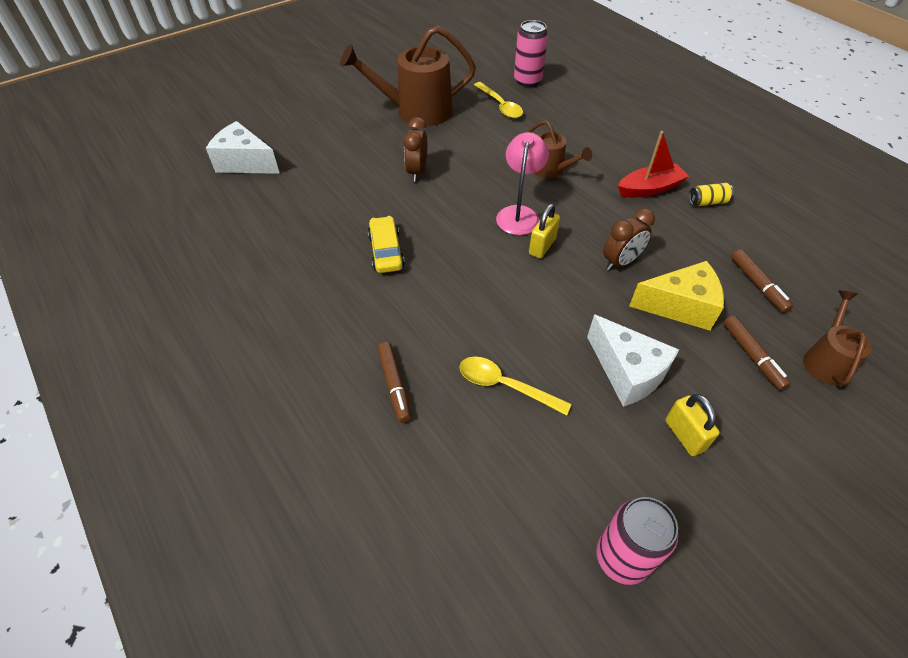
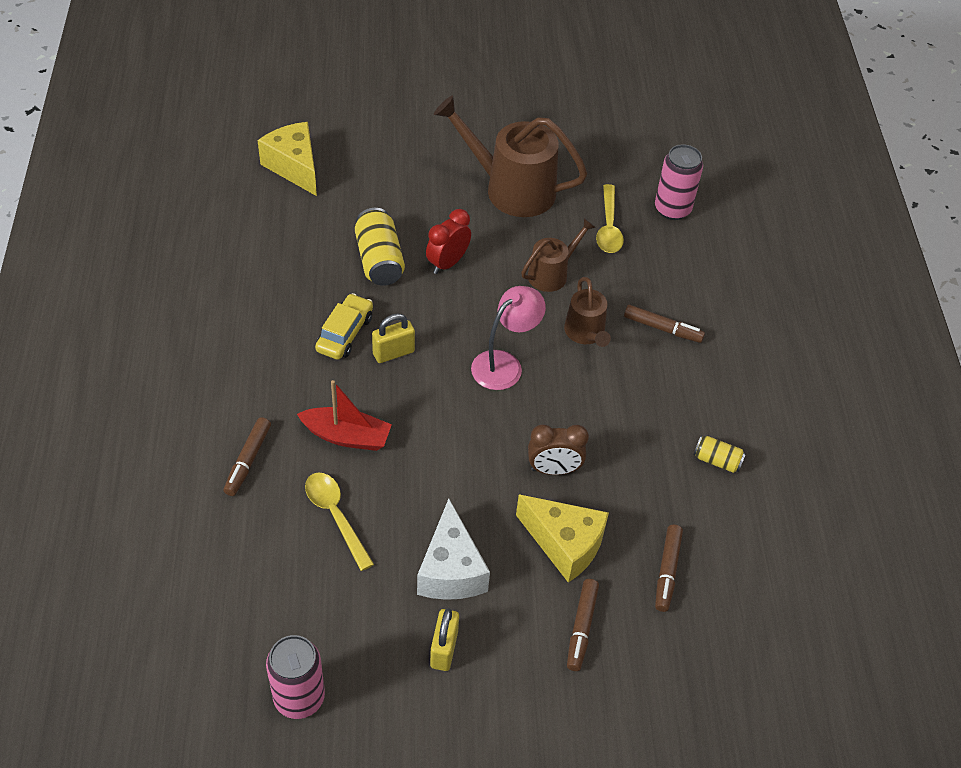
camera: 30 degrees right, 0 degrees up
(245, 163) = (294, 167): white cheese -> yellow cheese
(366, 192) = (379, 260): none -> yellow can
(417, 172) = (447, 263): brown clock -> red clock
(542, 246) = (493, 410): yellow padlock -> yellow padlock (393, 353)
(593, 145) = (662, 328): none -> brown marker
(649, 188) = (670, 411): red boat -> red boat (347, 436)
(825, 360) = (648, 675): brown watering can -> brown watering can (551, 274)

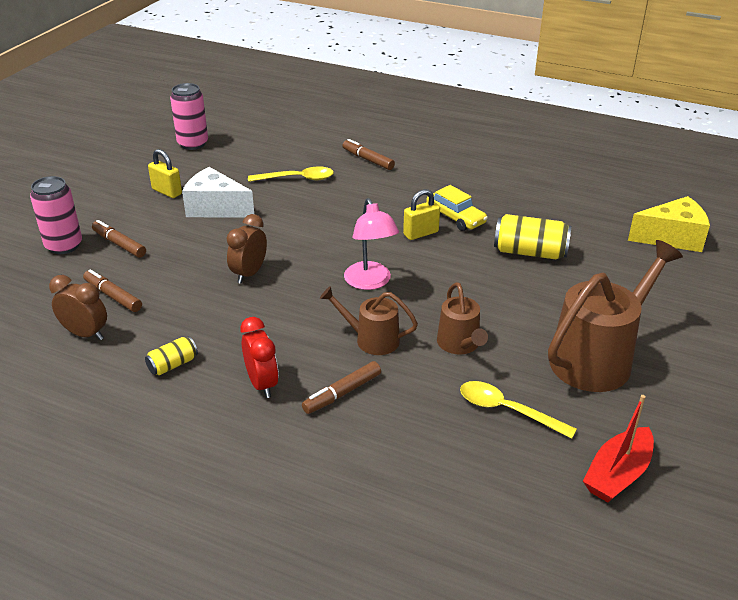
camera: 120 degrees right, 15 degrees down
(347, 436) = (357, 197): red boat -> red boat (617, 474)
(393, 353) = (421, 233): yellow padlock -> yellow padlock turned 60 degrees clockwise
(447, 263) = (507, 286): red clock -> red clock (262, 384)
(564, 544) = (184, 258): yellow cheese -> none
(672, 209) = (514, 479): pink can -> pink can (64, 246)
(732, 557) = (85, 334): none -> brown clock

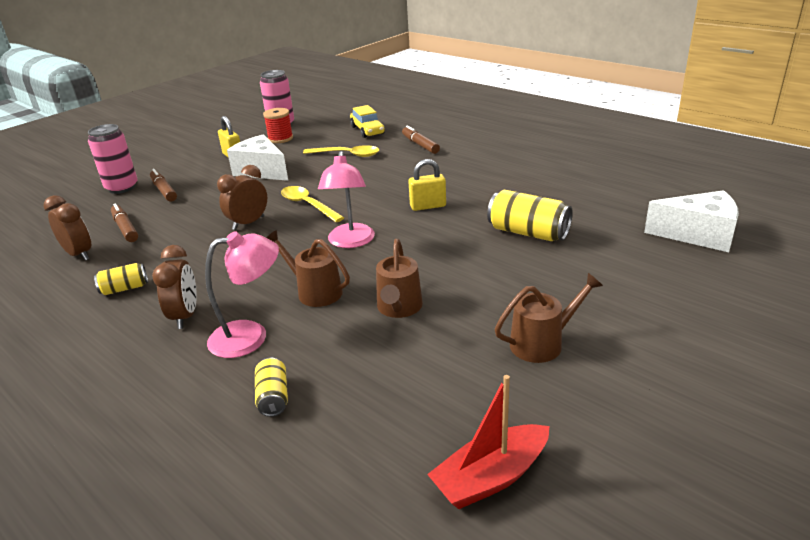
camera: 20 degrees right, 5 degrees down
(206, 163) = (280, 138): none -> red spool
(262, 384) = (185, 316): red clock -> brown clock
(342, 393) = (250, 336): brown marker -> pink lamp
(404, 445) = (273, 397): none -> yellow can
(455, 217) = (471, 196): yellow car -> yellow car (367, 130)
(507, 410) = (405, 381): yellow spoon -> yellow spoon (308, 205)
(597, 358) = (542, 343): brown watering can -> brown watering can, size x0.55
(672, 238) = (698, 235): yellow cheese -> white cheese

